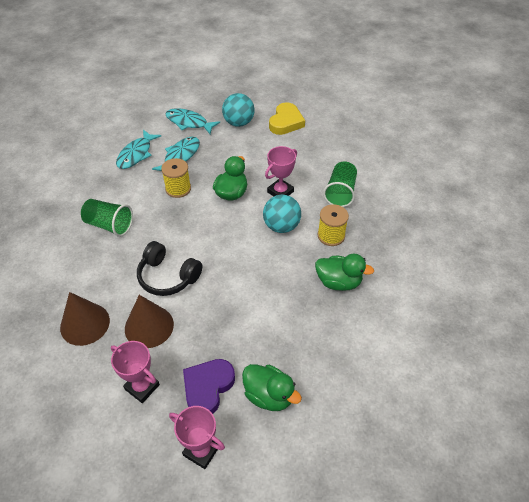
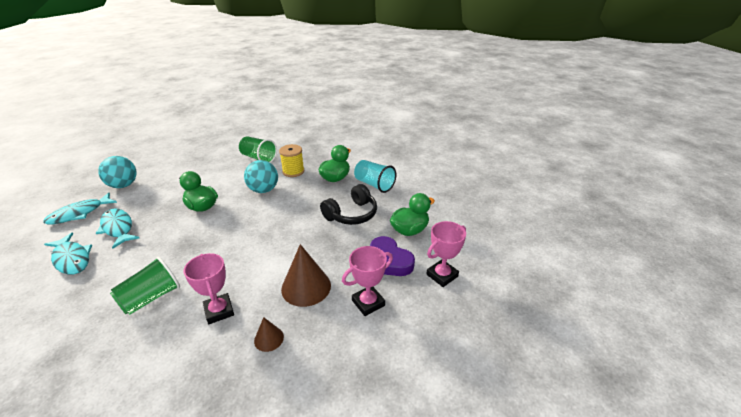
camera: 70 degrees left, 15 degrees down
(85, 324) = (269, 339): brown cone -> brown cone, size x0.52
(168, 276) = (259, 264): black headphones -> black headphones (351, 214)
(178, 188) = (159, 237): yellow spool -> none
(280, 192) = (229, 182): pink trophy -> pink trophy (219, 311)
(286, 122) = (157, 163): yellow heart -> none
(346, 328) = (374, 184): none -> turquoise cup

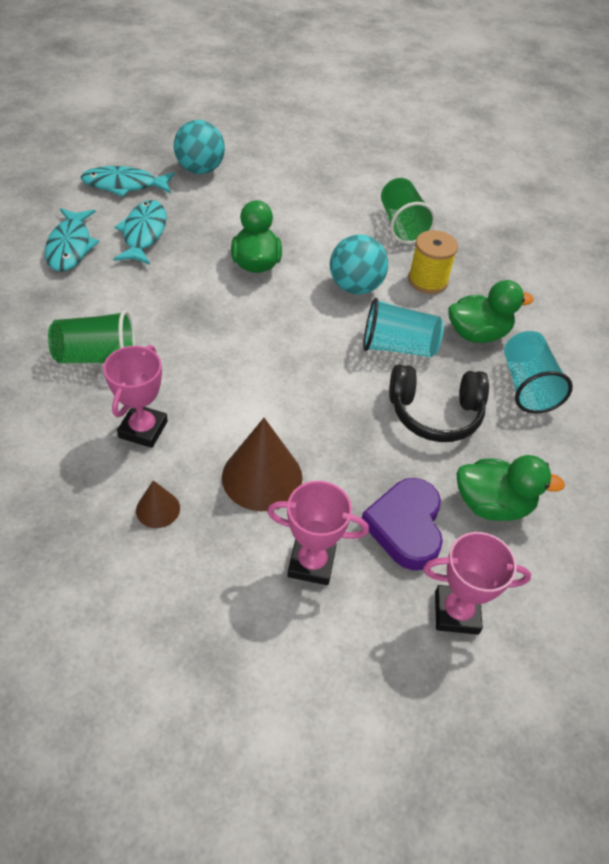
camera: 40 degrees right, 15 degrees up
(308, 201) = (398, 347): none -> turquoise cup

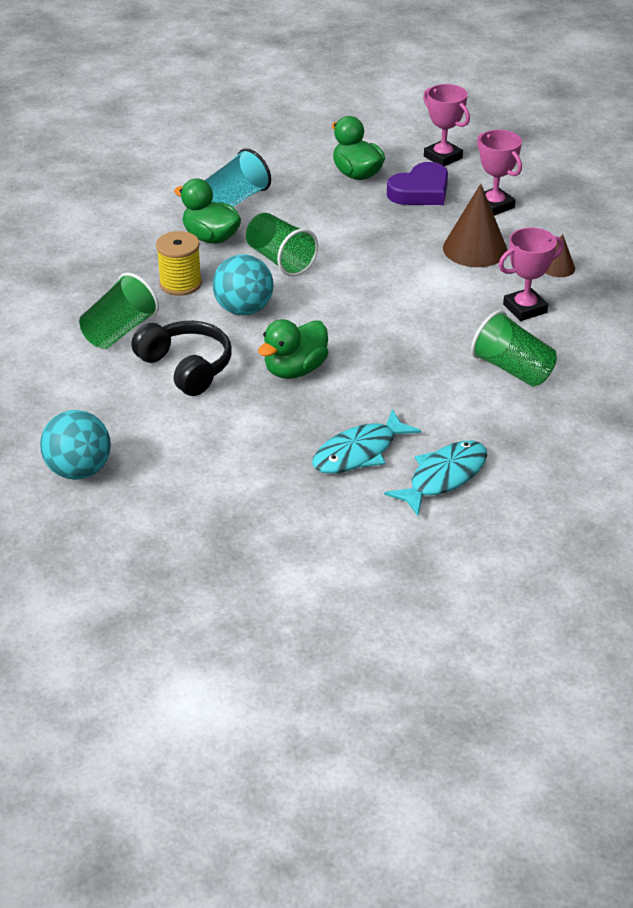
camera: 130 degrees left, 10 degrees down
(124, 185) = (314, 520): turquoise fish -> none
(200, 170) = (211, 494): turquoise ball -> turquoise ball (79, 470)
(398, 347) = (280, 260): turquoise cup -> green cup
(435, 413) = (318, 220): black headphones -> black headphones (186, 367)

